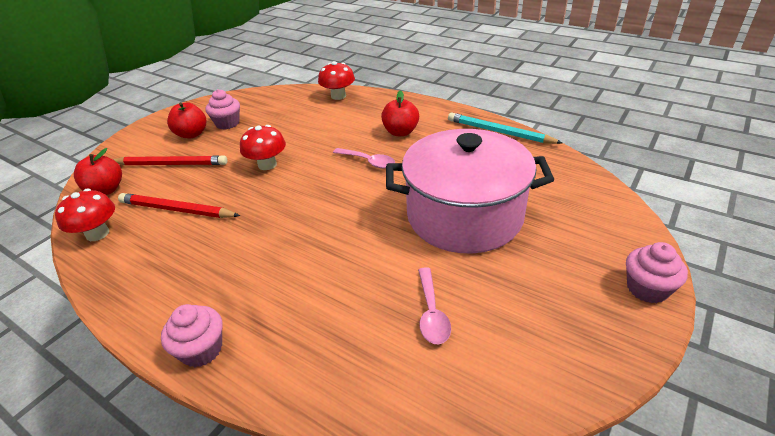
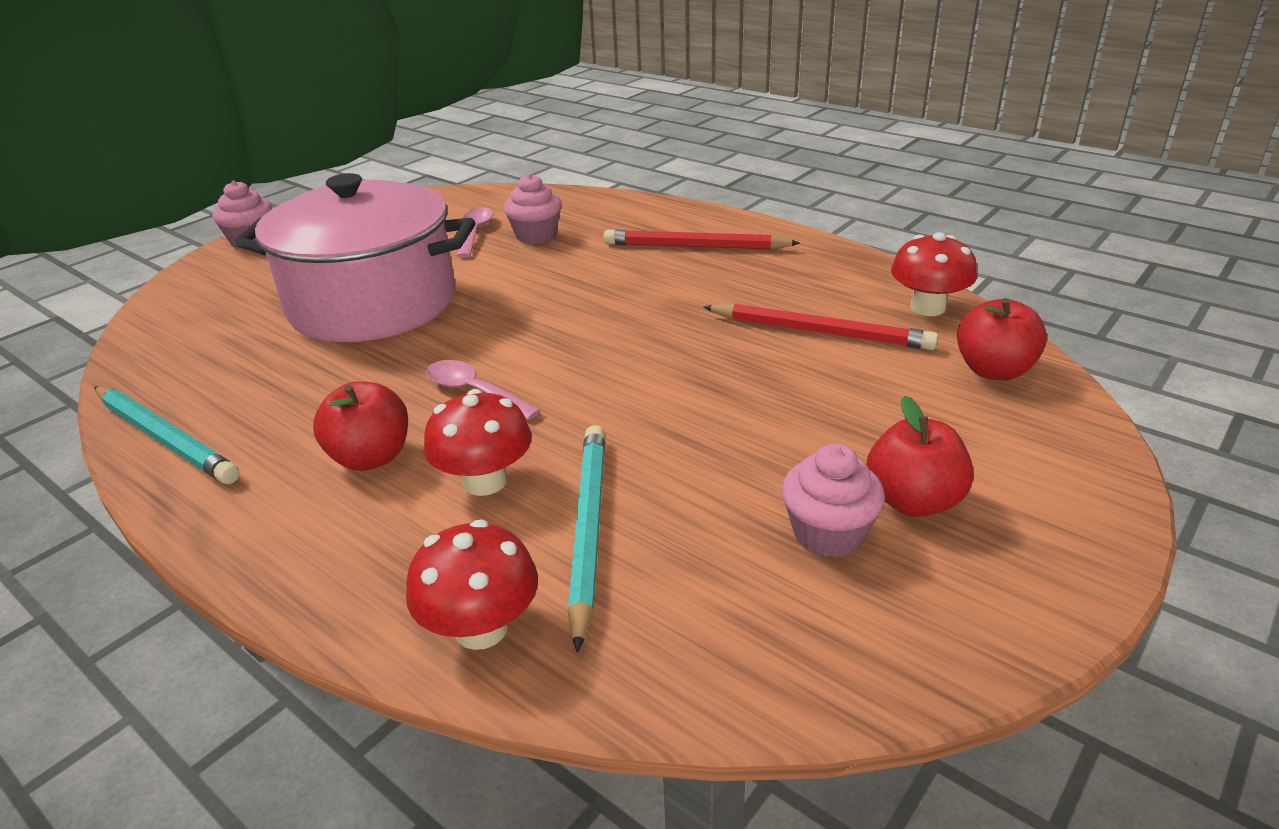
camera: 175 degrees left, 5 degrees down
(171, 164) = (899, 416): red pencil -> red pencil (695, 247)
(201, 350) = (705, 219): pink cupcake -> pink cupcake (536, 235)
(267, 165) = (680, 400): red mushroom -> red mushroom (485, 481)
(309, 118) = (588, 529): none -> turquoise pencil

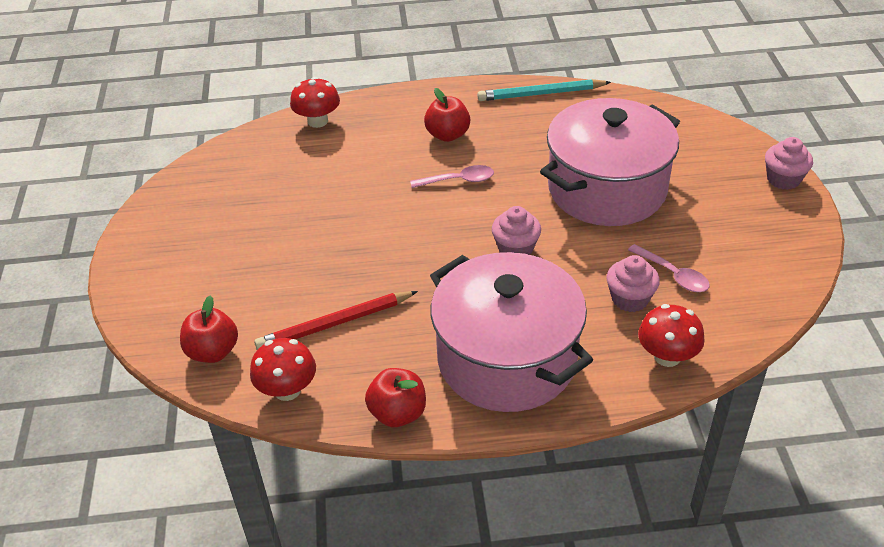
camera: 135 degrees right, 10 degrees up
(485, 481) = (388, 154): red mushroom -> red mushroom (667, 356)
(588, 529) = (324, 162): turquoise pencil -> none
(695, 247) = (507, 359): red pencil -> pink pot
(828, 533) = (231, 212): pink cupcake -> pink cupcake (515, 249)
(913, 501) = (207, 245): red apple -> red apple (398, 413)

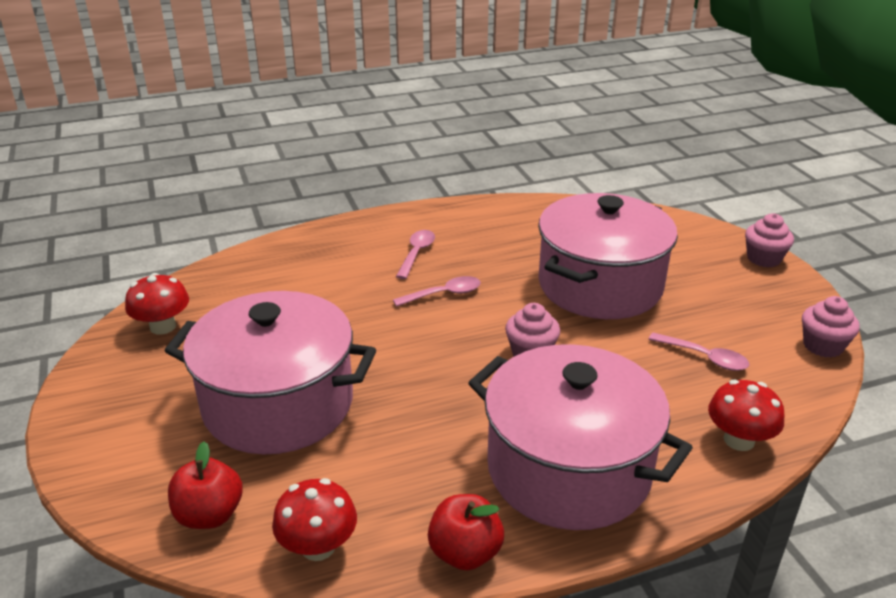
camera: 15 degrees left, 10 degrees down
(287, 267) = (278, 404): none -> pink pot
(317, 121) = (271, 254): red mushroom -> red mushroom (163, 326)
(335, 324) = (354, 459): red pencil -> none
(447, 135) = (416, 253): red apple -> pink spoon
(541, 94) = (497, 209): turquoise pencil -> none
(630, 299) = (672, 387): pink cupcake -> pink cupcake (822, 346)

